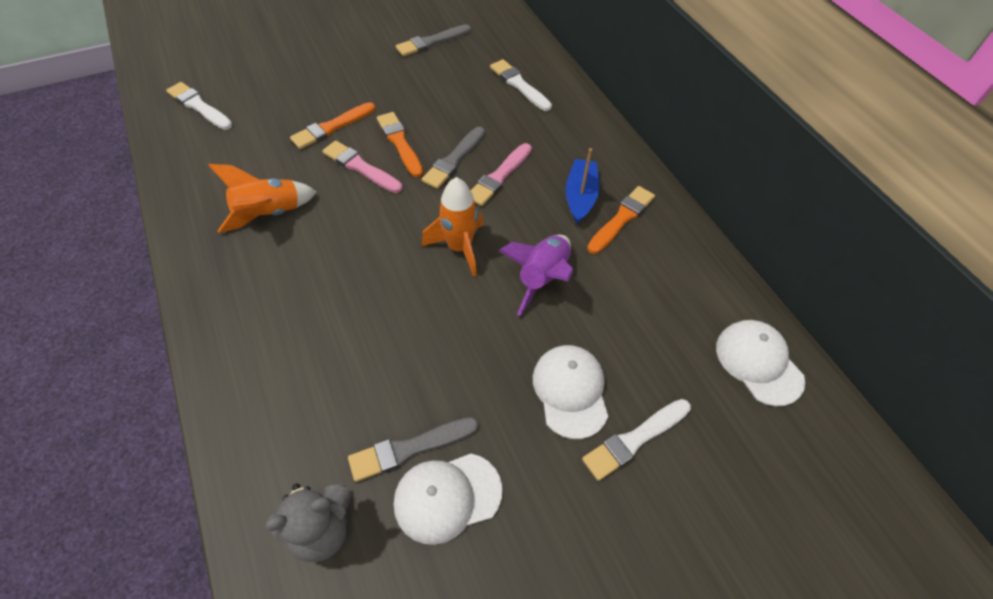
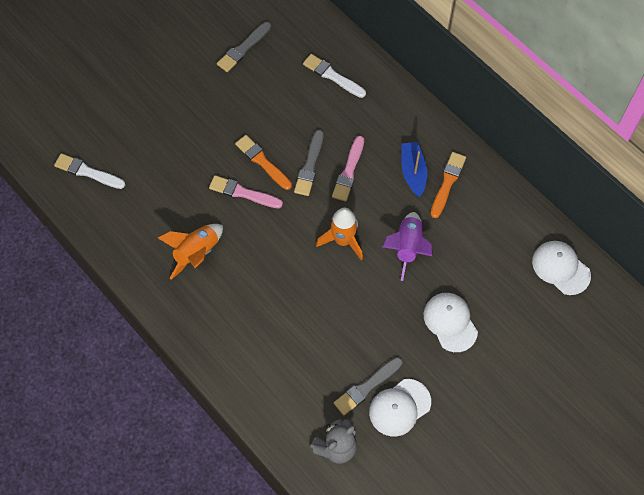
camera: 15 degrees left, 10 degrees up
(331, 127) = (203, 162): orange brush -> none
(635, 440) = (497, 341): white brush -> none

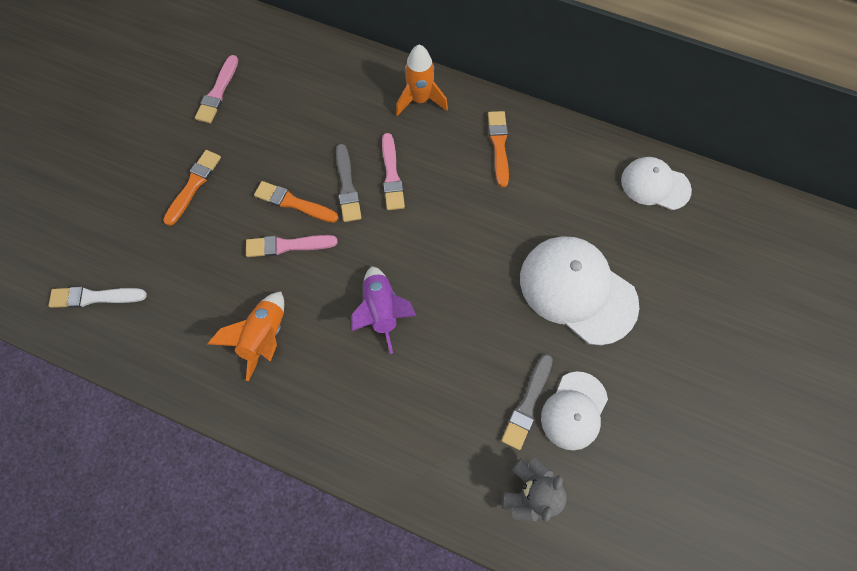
camera: 25 degrees left, 5 degrees up
(193, 116) = (193, 185): none -> orange brush
(243, 48) = (218, 92): grey brush -> pink brush
(332, 76) = (327, 84): white brush -> none
(343, 240) = (421, 251): orange rocket -> orange rocket (420, 100)
(407, 247) = (492, 229): purple rocket -> purple rocket (382, 310)
(413, 172) = (458, 149): blue boat -> none
(450, 322) = (577, 290): white cap -> white cap, size x1.67

